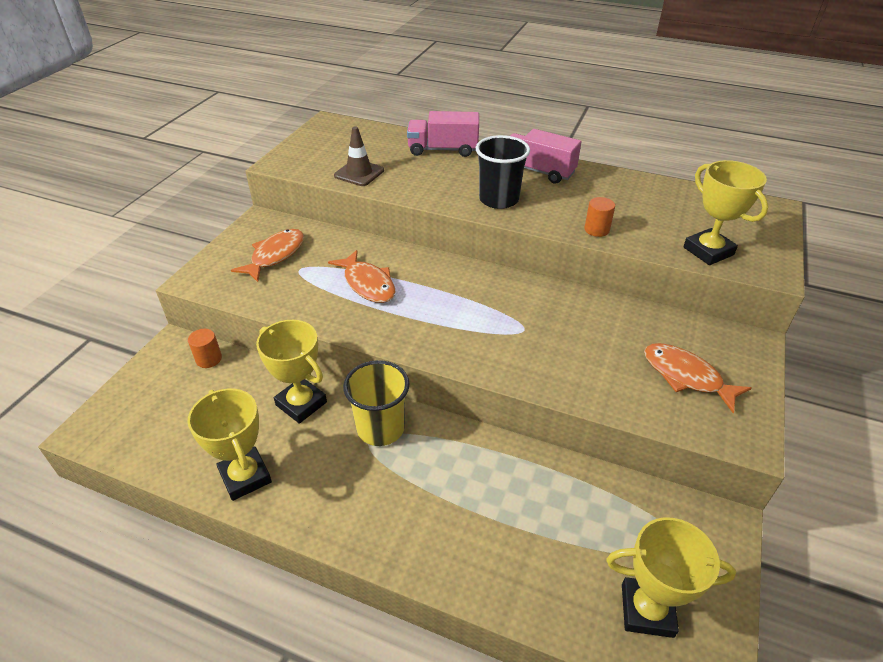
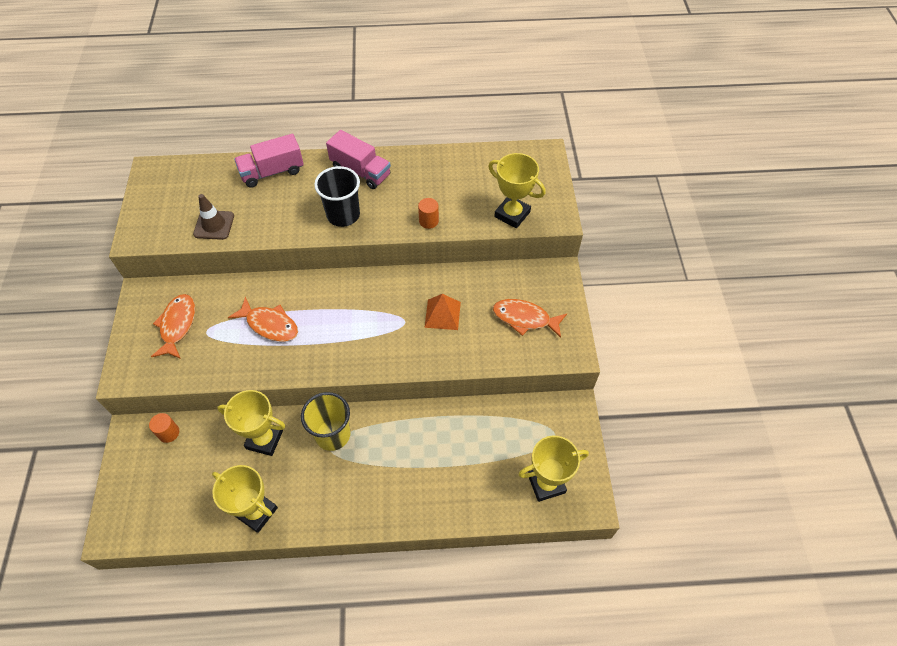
camera: 25 degrees left, 15 degrees up
(537, 171) = (360, 171): pink truck -> pink truck turned 150 degrees counterclockwise
(575, 337) = (442, 314): none -> orange pyramid

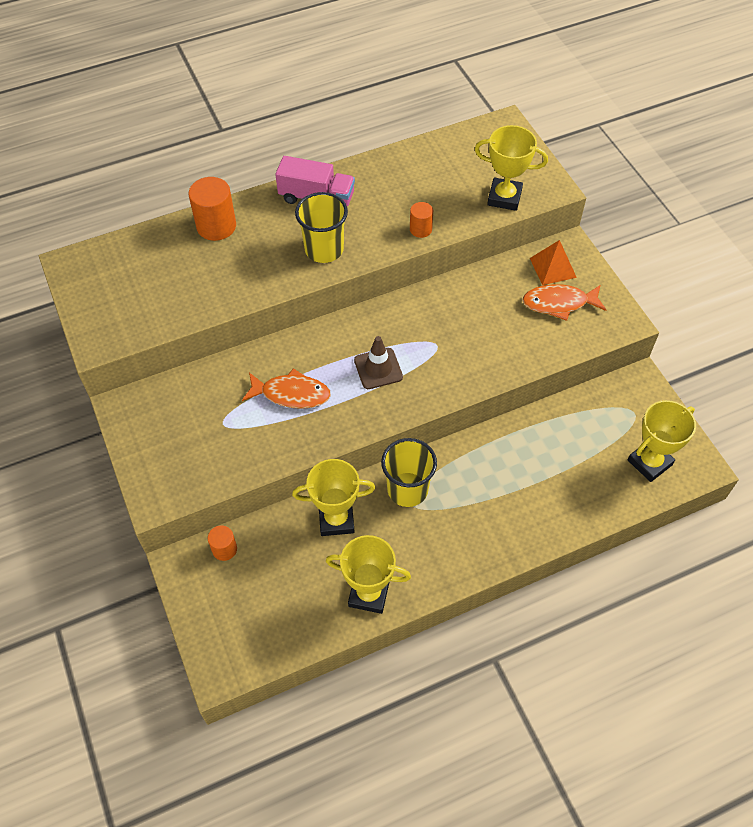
camera: 20 degrees left, 0 degrees up
(177, 325) = (186, 427): orange fish -> none
(214, 225) = (183, 302): brown traffic cone -> brown traffic cone (378, 368)
(272, 172) = (216, 226): pink truck -> orange cylinder
(343, 215) = (324, 249): black cup -> yellow cup
(442, 314) = (472, 325): orange pyramid -> orange pyramid (553, 267)

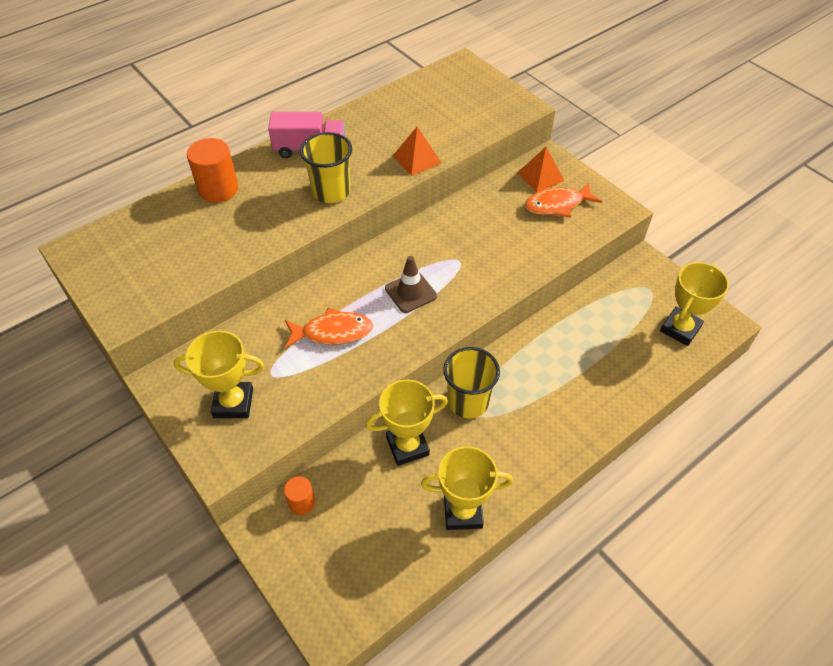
camera: 15 degrees left, 5 degrees down
(420, 229) = (417, 159): orange cylinder -> orange pyramid
(504, 197) = (484, 121): yellow trophy -> yellow trophy (233, 403)

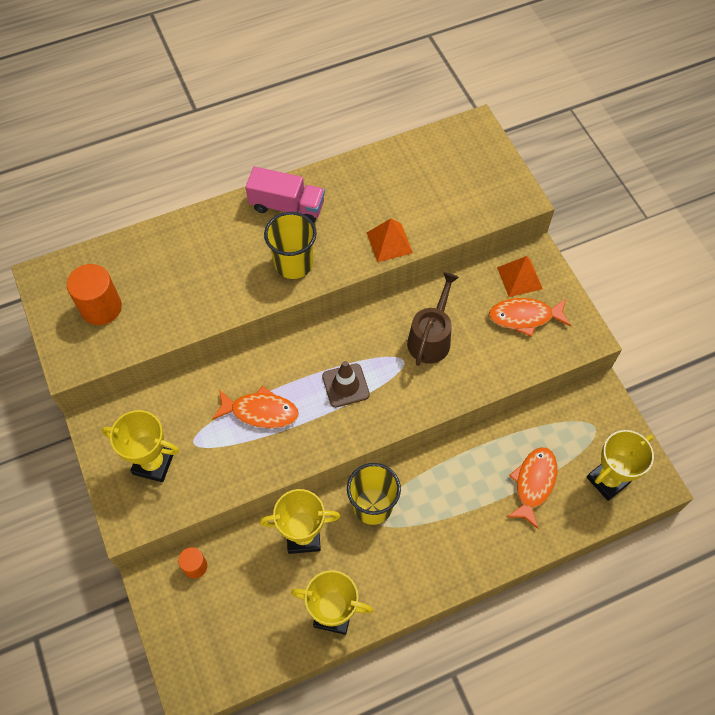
camera: 15 degrees right, 10 degrees up
(218, 189) = (187, 237): orange cylinder -> orange cylinder (101, 308)
(478, 238) = (430, 338): none -> brown watering can
(614, 347) = (533, 483): none -> orange fish

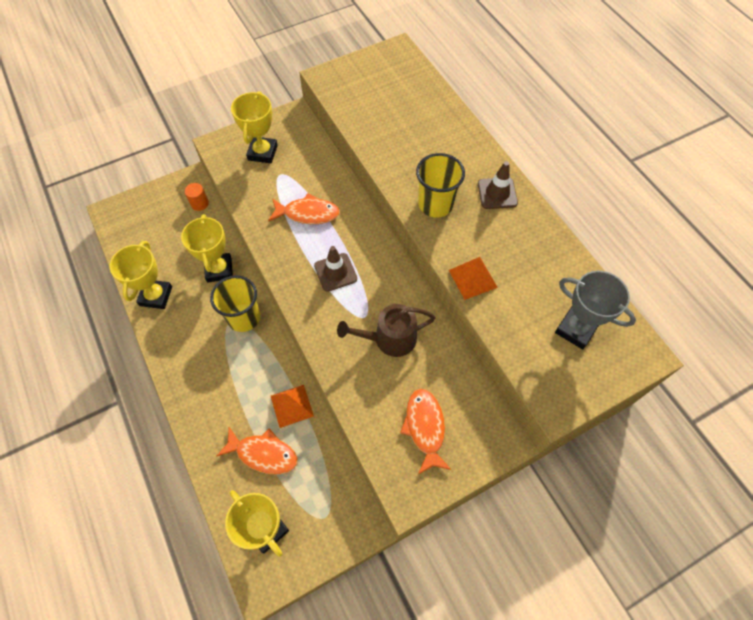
camera: 85 degrees right, 0 degrees up
(101, 308) = (375, 86): orange cylinder -> none
(260, 412) = (308, 213): orange fish -> orange fish turned 90 degrees counterclockwise
(287, 206) = (497, 193): pink truck -> brown traffic cone
(430, 338) = (390, 339): brown watering can -> brown watering can turned 150 degrees clockwise
(450, 171) = (575, 329): none -> grey trophy
(519, 278) = (472, 422): orange pyramid -> orange pyramid (291, 406)

